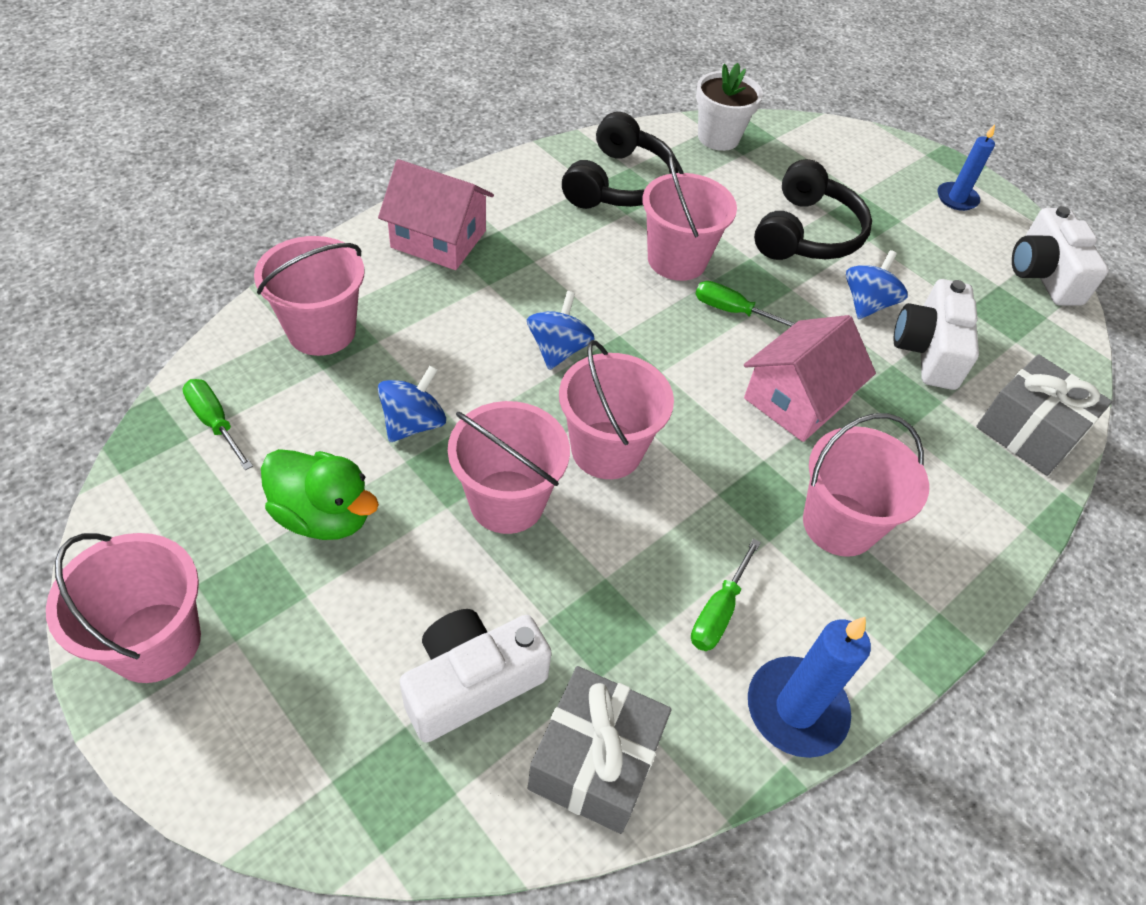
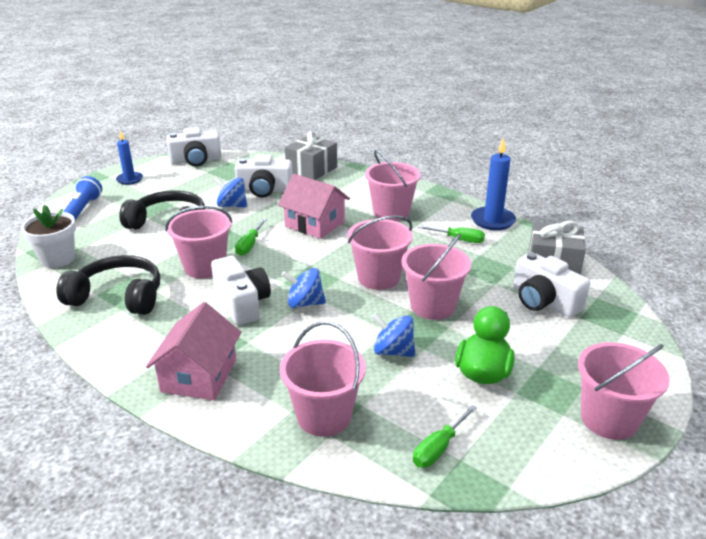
camera: 95 degrees left, 20 degrees down
(576, 287) = (242, 303): none -> white camera
(852, 155) = (82, 210): none -> blue flashlight

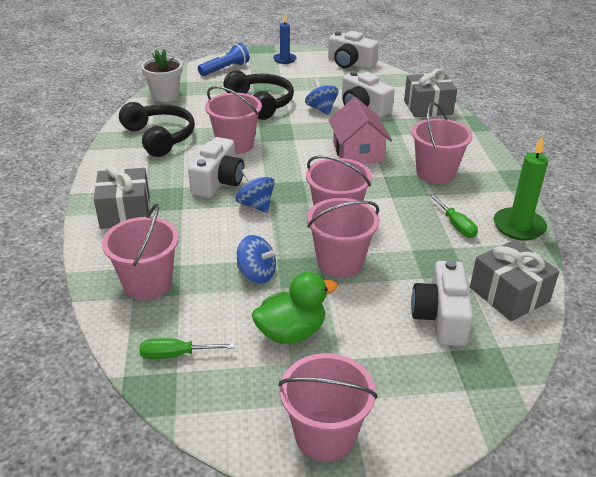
camera: 45 degrees right, 5 degrees up
(199, 375) = (125, 212): pink house -> grey gift
(249, 245) = (287, 144): green screwdriver -> none
(393, 351) = (256, 274): blue spinning top -> blue spinning top turned 135 degrees clockwise
(492, 220) = (519, 226): blue candle -> green candle

